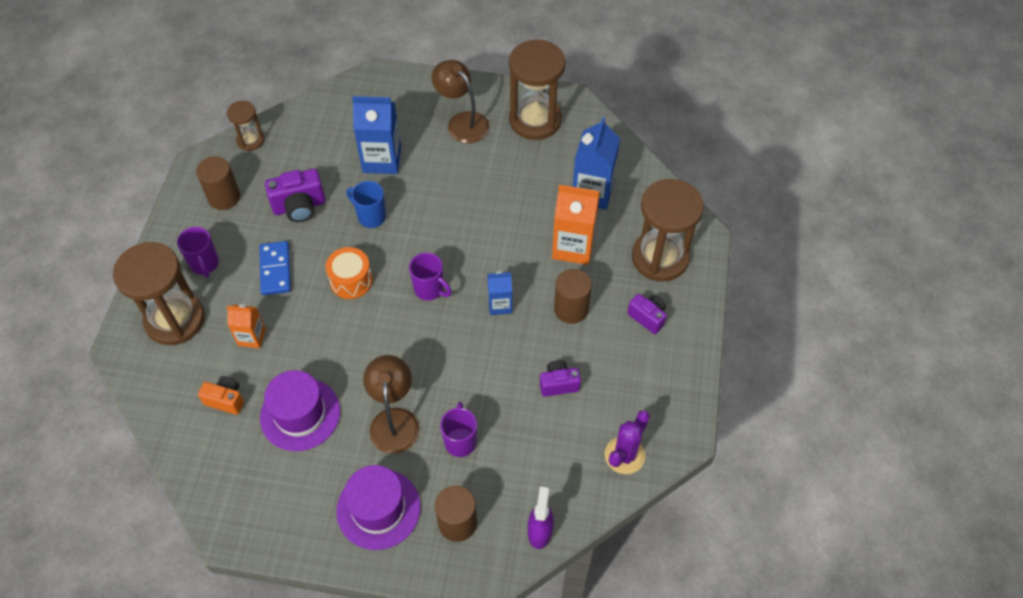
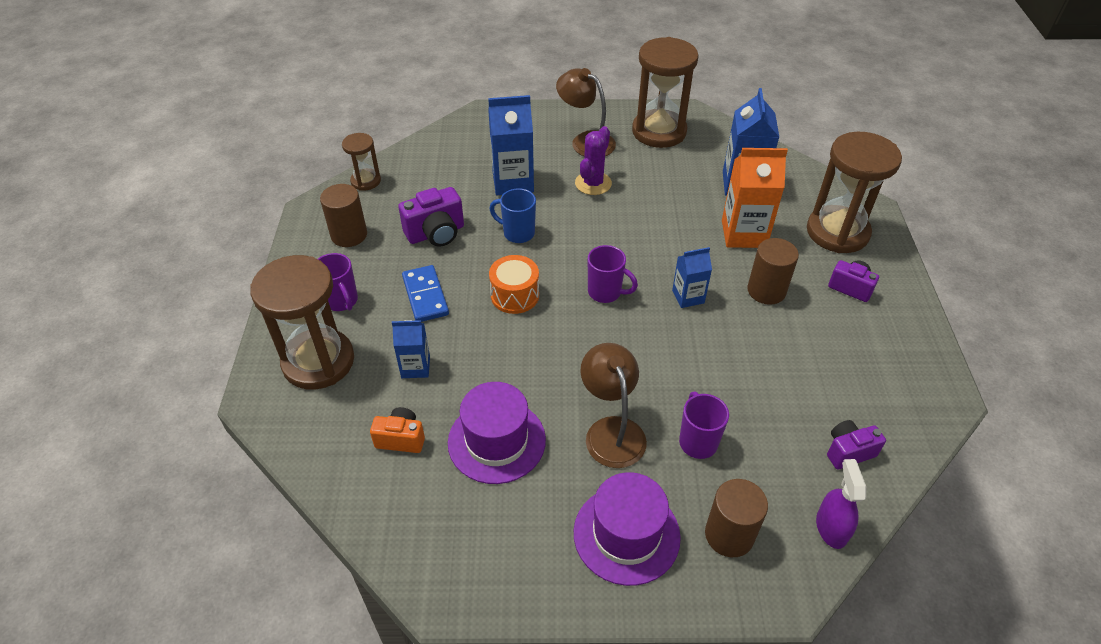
camera: 10 degrees left, 10 degrees down
(252, 337) = (415, 367): orange carton -> blue carton
(558, 384) = (784, 365): purple camera -> purple camera (848, 451)
(624, 455) = (890, 428): purple cactus -> purple cactus (593, 183)

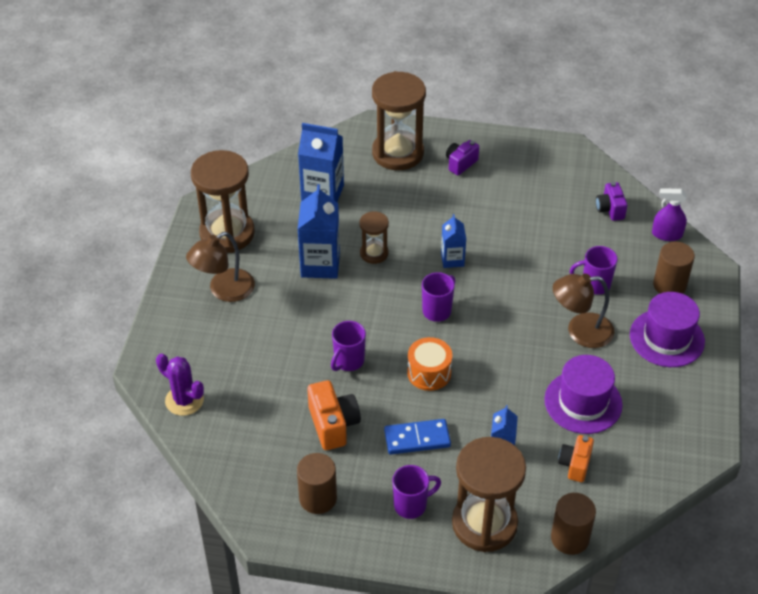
camera: 80 degrees left, 0 degrees up
(366, 181) = (233, 481): brown hourglass -> brown hourglass (374, 253)
(436, 233) = (333, 425): purple camera -> orange camera
(513, 182) = (271, 356): blue carton -> blue carton (320, 264)
(517, 233) = (348, 361): blue mug -> purple mug
(593, 183) = (292, 295): purple cactus -> purple cactus (184, 400)
(743, 234) = (386, 208): orange carton -> none
(766, 290) = (454, 211): brown cylinder -> brown cylinder (570, 538)

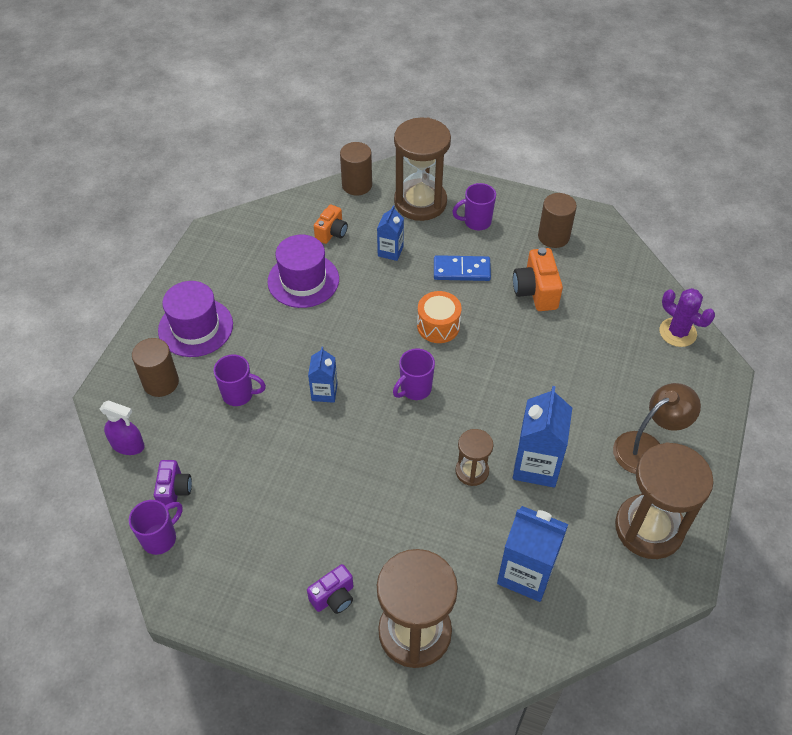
camera: 170 degrees left, 5 degrees up
(348, 361) = (515, 348): purple mug -> purple mug (160, 538)
(452, 259) = (383, 449): blue carton -> blue carton (324, 392)
(580, 331) = (276, 346): brown lamp -> none

